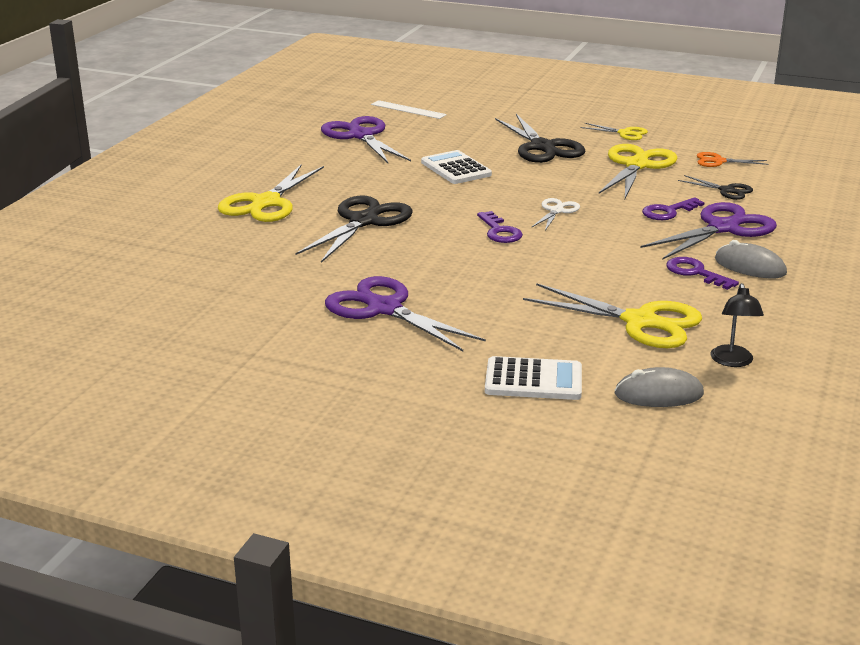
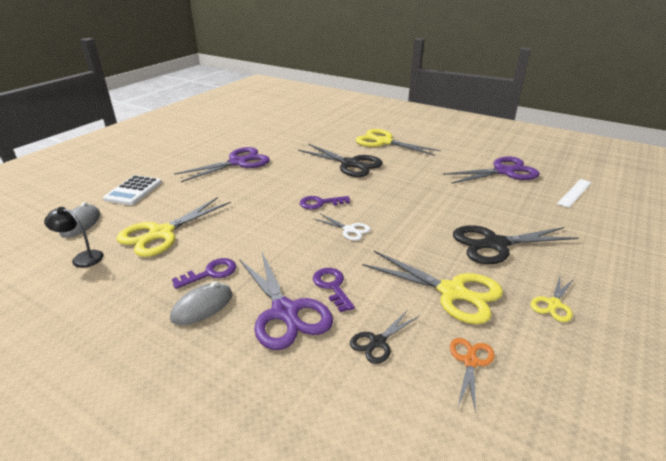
camera: 100 degrees right, 5 degrees up
(456, 169) = (439, 199): white calculator -> none

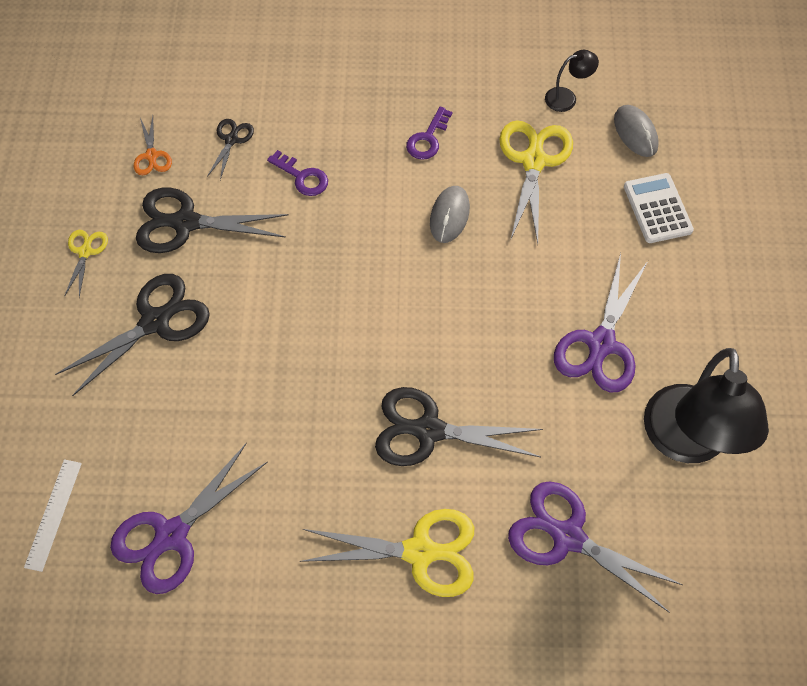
camera: 150 degrees right, 30 degrees up
(202, 306) = (399, 105): grey mouse -> grey mouse (449, 215)
(244, 135) = (686, 442): none -> black lamp
(285, 312) = (325, 132): purple scissors -> purple scissors (568, 537)
(320, 203) = (403, 301): purple key -> none
(349, 230) = (335, 266): white scissors -> none
(452, 292) = (186, 223): yellow scissors -> black scissors

